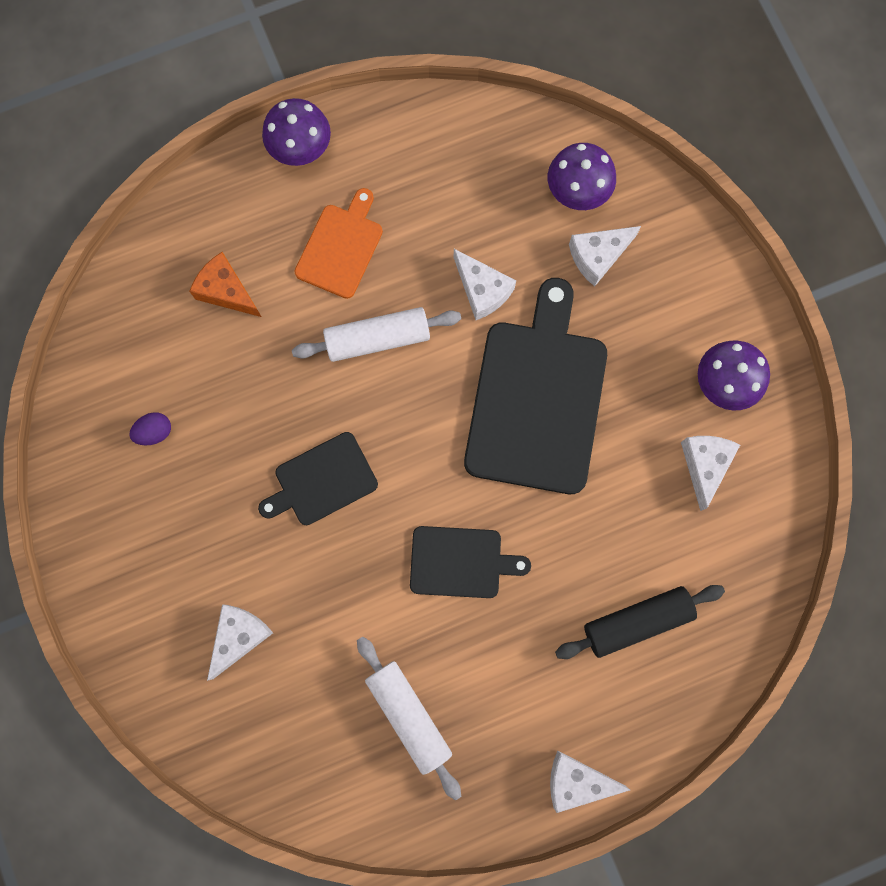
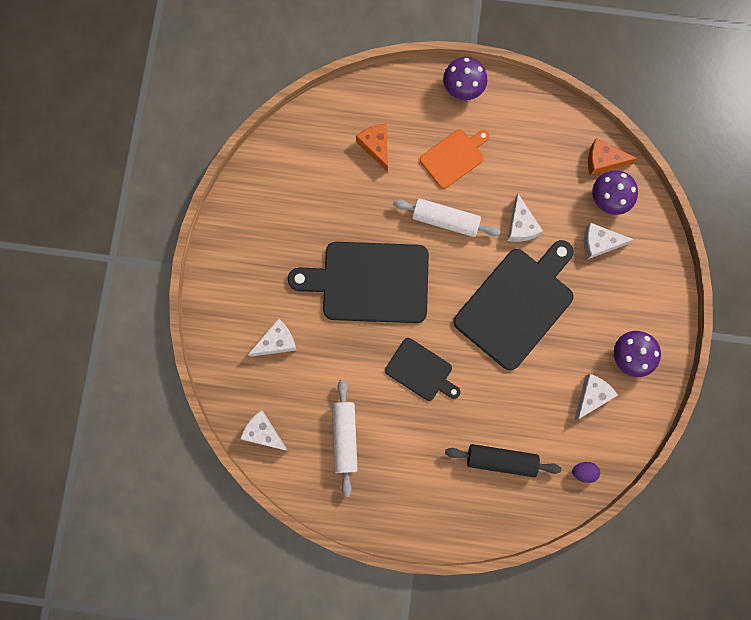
camera: 30 degrees right, 0 degrees up
(155, 432) = (293, 204): purple egg -> purple egg (583, 472)
(322, 481) = (369, 282): black cutting board -> black cutting board, size x1.86
(541, 145) = (603, 161): none -> orange cheese
(576, 781) = (417, 527): white cheese -> white cheese (263, 433)

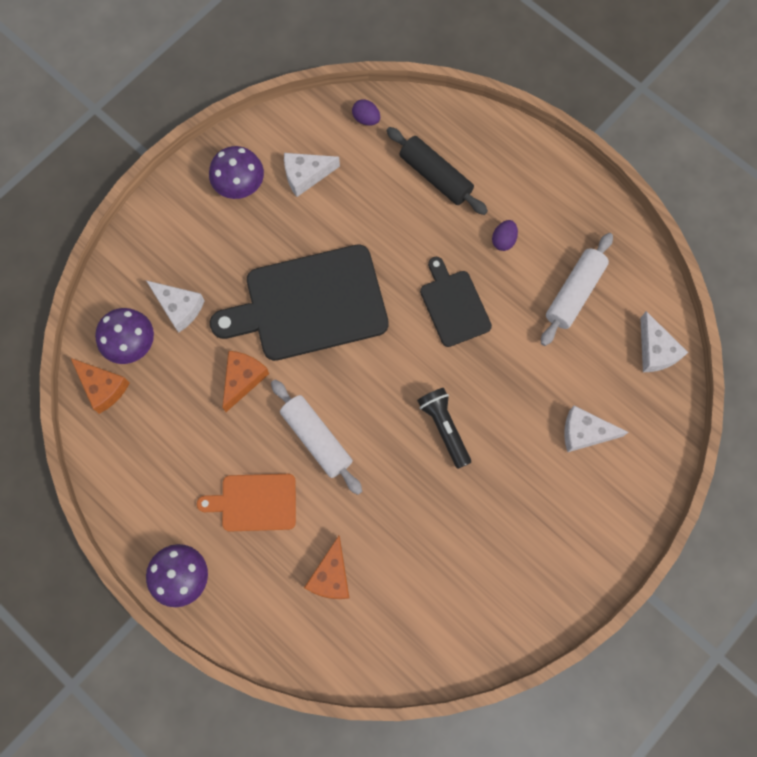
camera: 145 degrees left, 5 degrees down
(369, 282) = (444, 428): black cutting board -> black flashlight
(419, 444) = (503, 240): none -> purple egg
(521, 226) = (243, 379): white cheese -> orange cheese

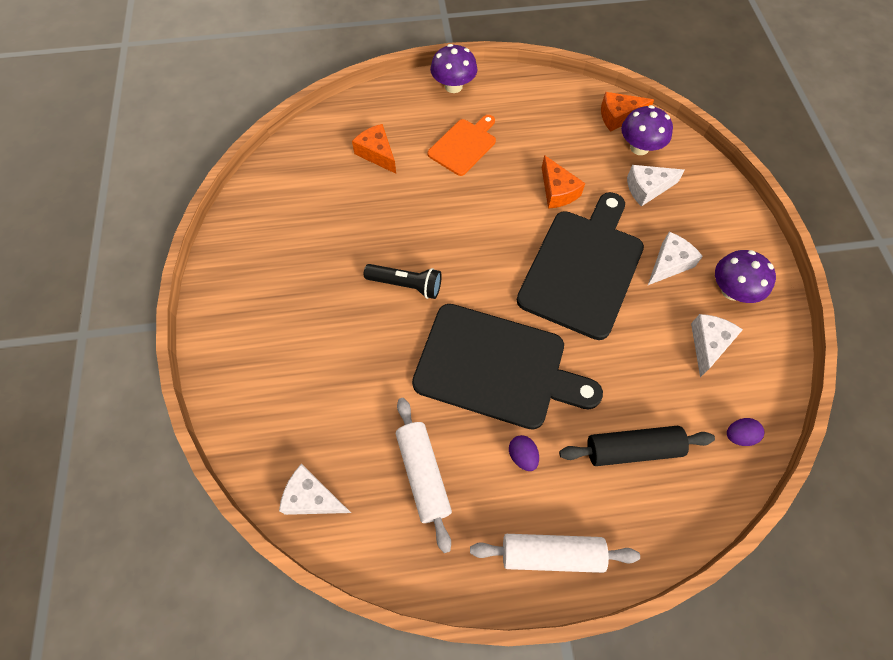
camera: 130 degrees right, 10 degrees down
(316, 439) = (474, 204): white rolling pin -> white rolling pin (551, 554)
(453, 305) = (496, 367): black cutting board -> black cutting board, size x1.86
(584, 432) = (307, 378): white cheese -> white cheese (669, 264)

